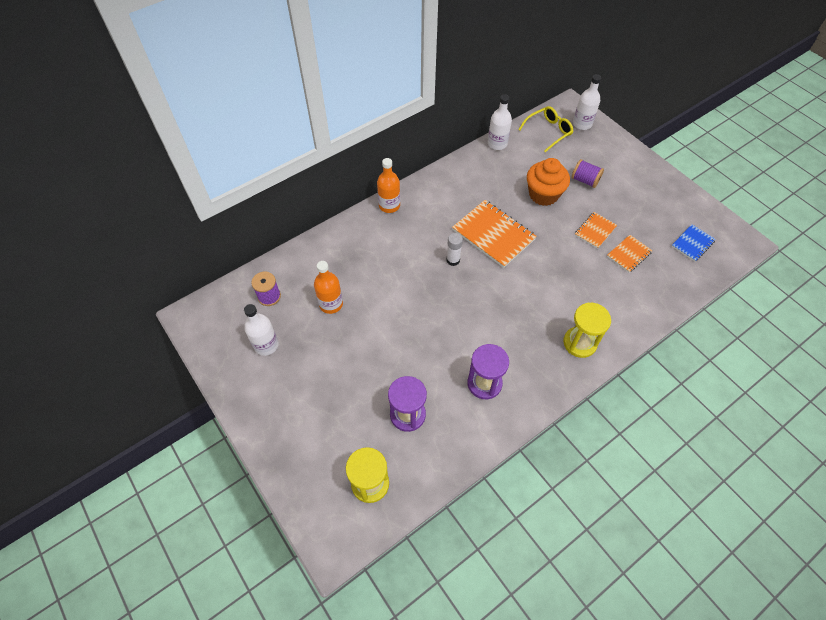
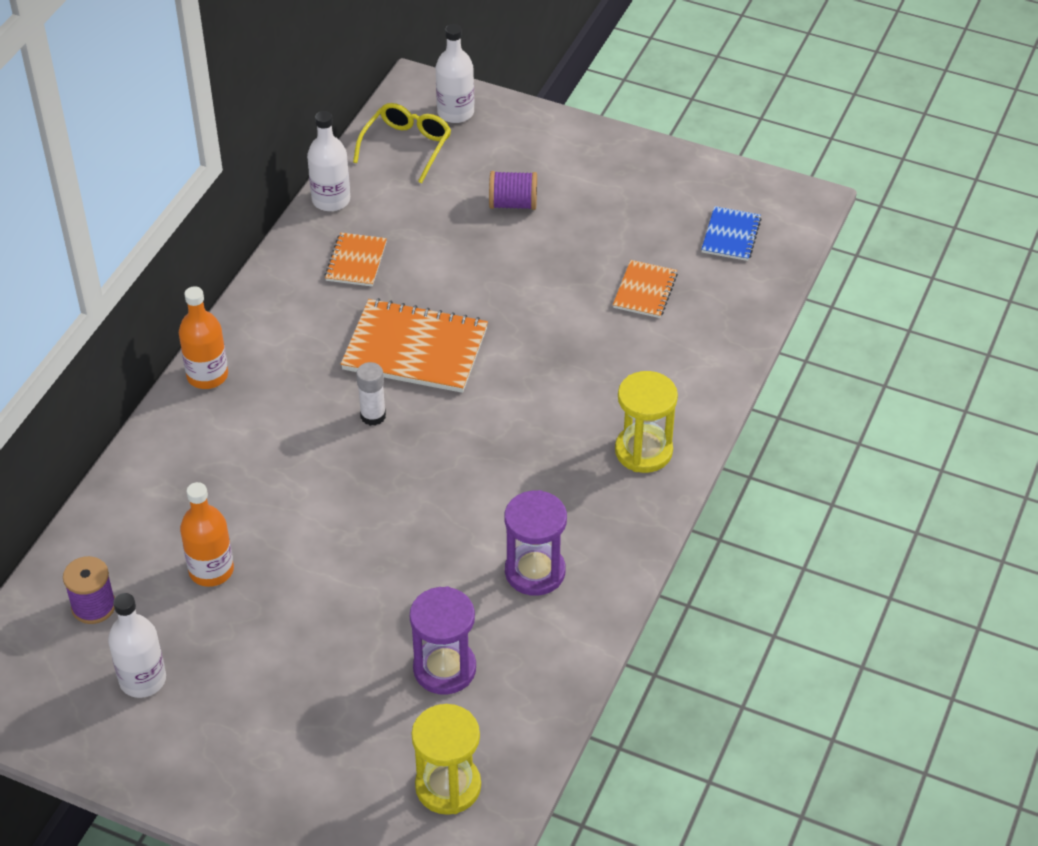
camera: 30 degrees left, 10 degrees down
(543, 194) = (459, 253): orange cupcake -> none
(595, 231) = (574, 276): orange notebook -> orange notebook (356, 261)

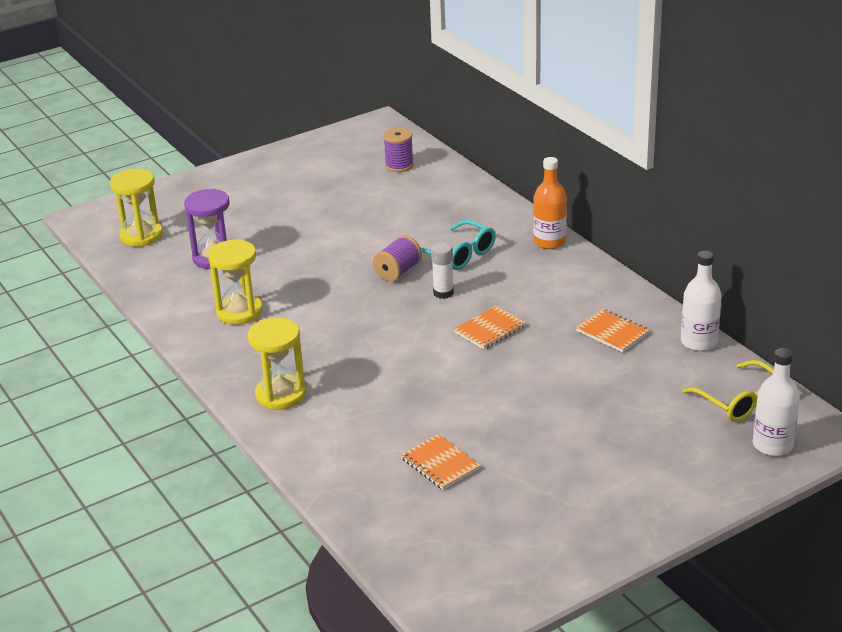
camera: 125 degrees right, 15 degrees down
(142, 680) = (330, 168): white bottle -> none
(211, 570) = (381, 204): orange bottle -> none
(284, 440) = (458, 254): none -> turquoise glasses
(415, 349) = (490, 329): orange notebook -> orange notebook, size x0.54
(513, 204) = (614, 433): purple spool -> purple spool (398, 272)
(535, 572) = (239, 312): purple hourglass -> yellow hourglass
(731, 235) = (459, 546): blue notebook -> none

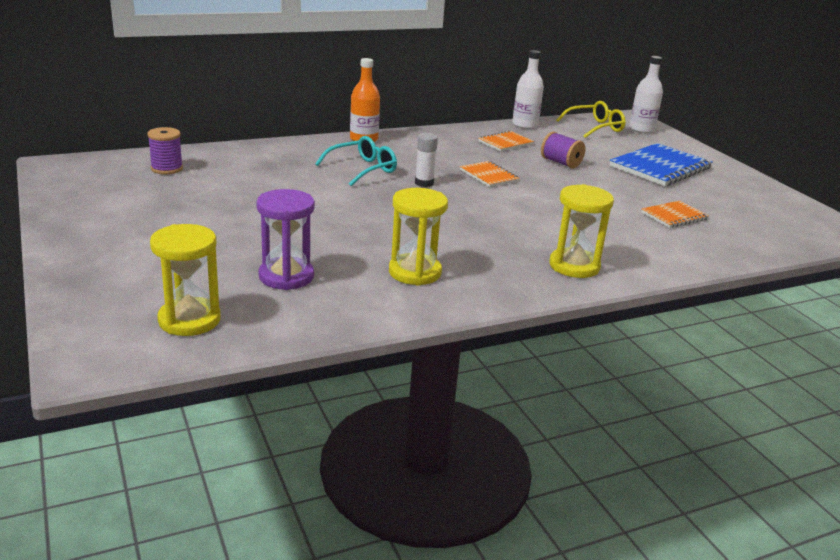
camera: 85 degrees left, 5 degrees down
(398, 272) = (377, 194): purple spool -> purple spool (560, 163)
(609, 458) = (660, 167): none -> blue notebook

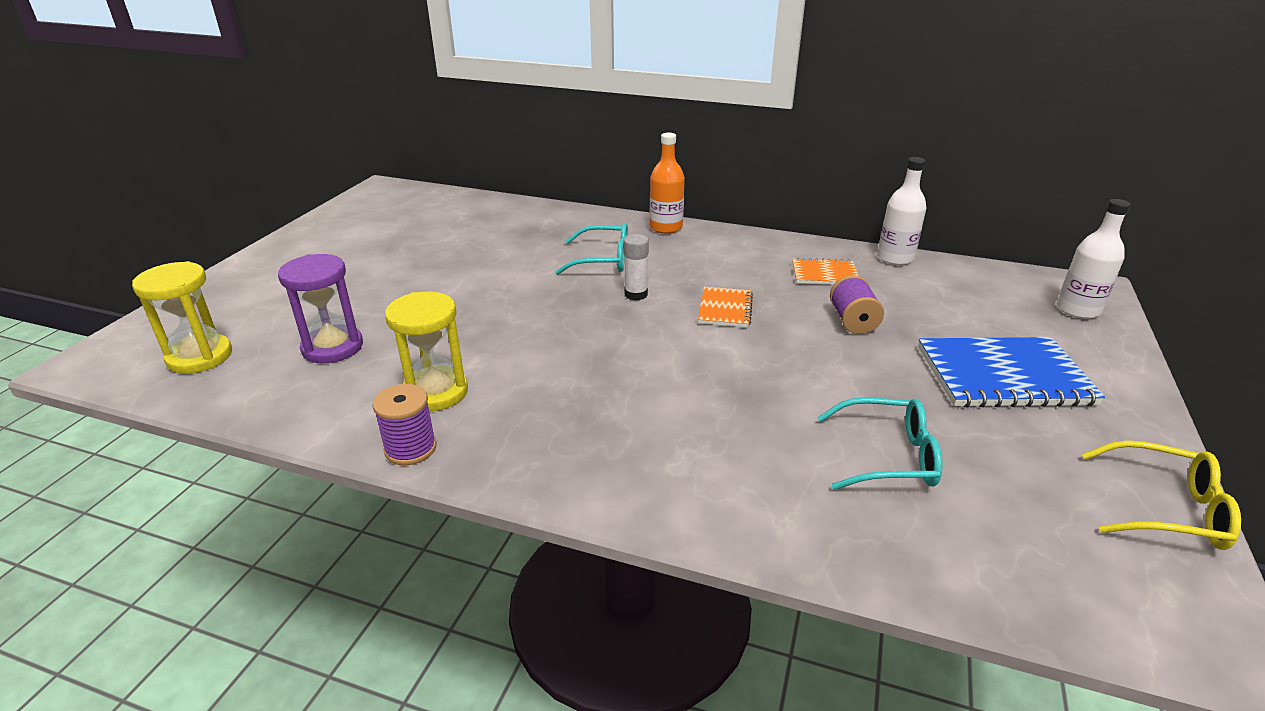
camera: 45 degrees right, 5 degrees up
(167, 168) = (445, 211): purple spool -> purple spool (410, 448)
(574, 266) = (608, 464): yellow hourglass -> none
(594, 127) = (998, 287): yellow glasses -> yellow glasses (1163, 508)
(674, 216) = (886, 456): orange notebook -> turquoise glasses

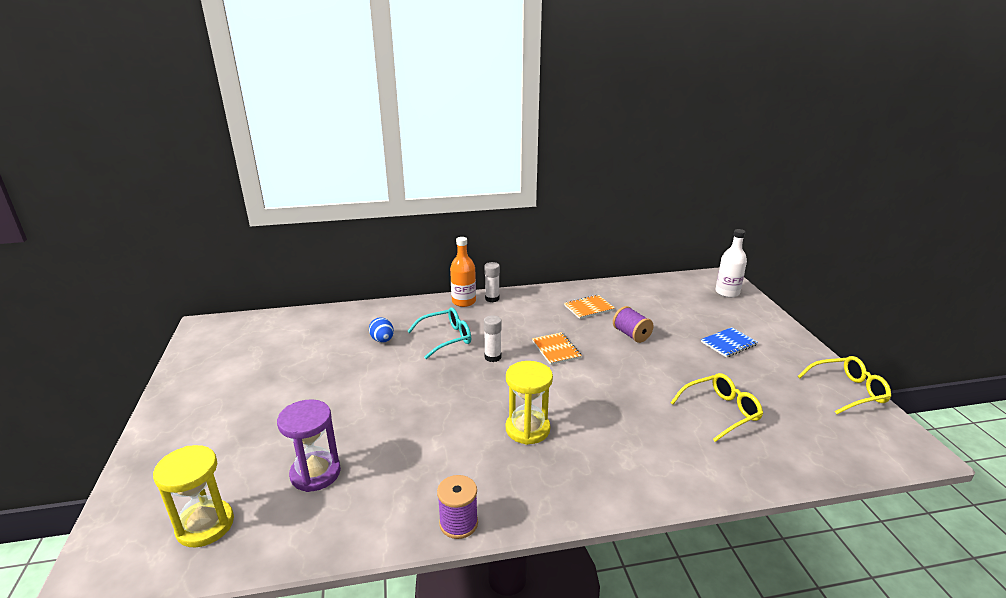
camera: 30 degrees left, 5 degrees down
(435, 392) = (432, 476): yellow hourglass -> yellow hourglass (527, 429)
(532, 243) = (382, 340): none -> blue egg
(704, 232) = (492, 298): none -> white glue stick
(886, 456) = (720, 412): turquoise glasses -> yellow glasses
(895, 258) = (616, 286): white bottle -> none
(1003, 375) = (728, 343): blue notebook -> blue notebook, size x0.54

